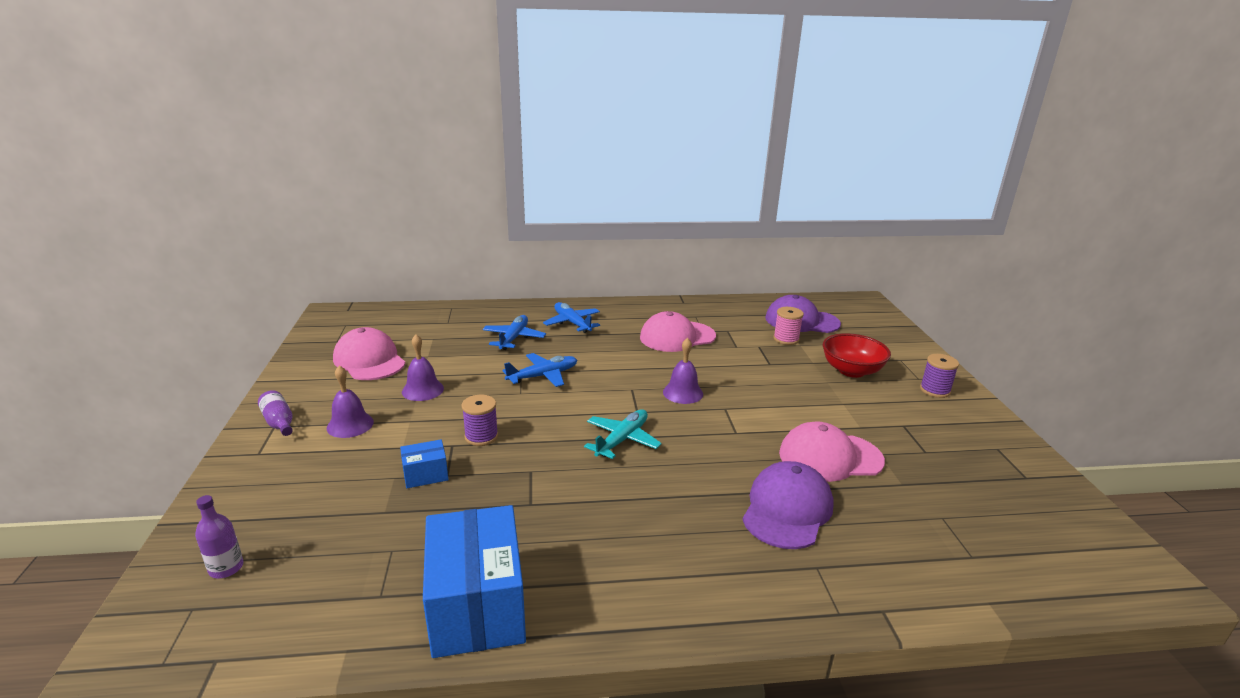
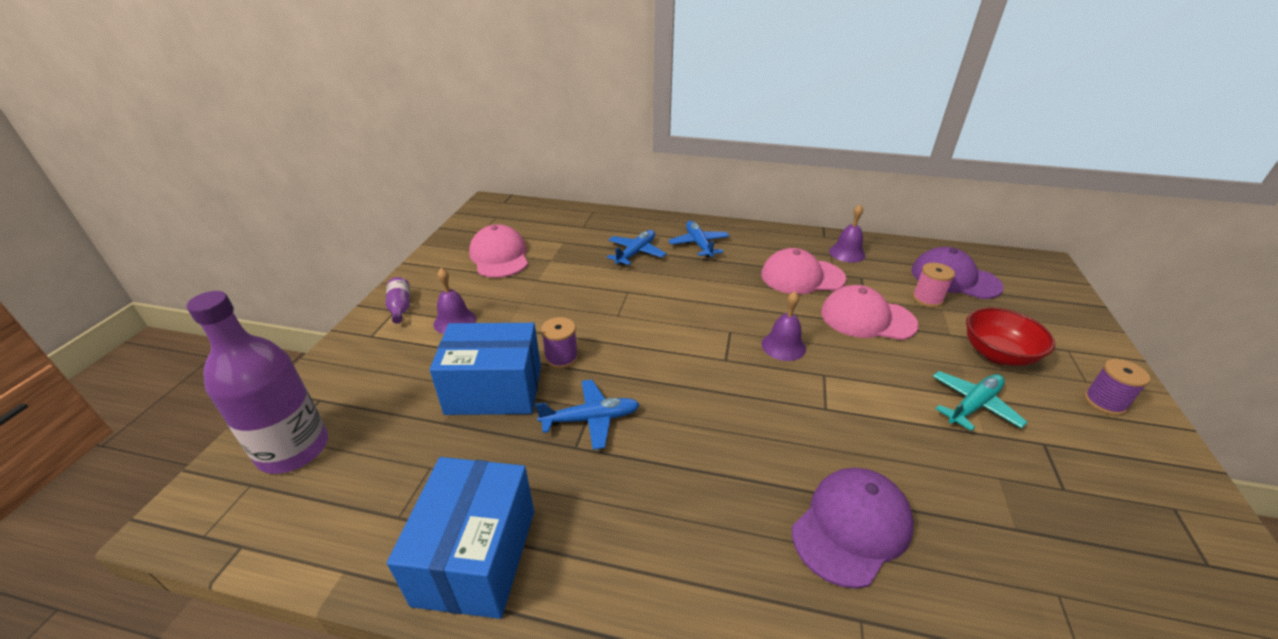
camera: 20 degrees right, 10 degrees up
(226, 568) = (293, 449): purple bottle -> purple bottle, size x2.31
(422, 390) = (531, 295): purple bell -> purple bell (847, 253)
(425, 474) = (494, 389): blue box -> blue box, size x2.15
(543, 376) = (646, 300): blue plane -> blue plane (590, 419)
(622, 440) = (696, 391): turquoise plane -> turquoise plane (973, 405)
(830, 457) = (930, 467): pink cap -> pink cap (867, 318)

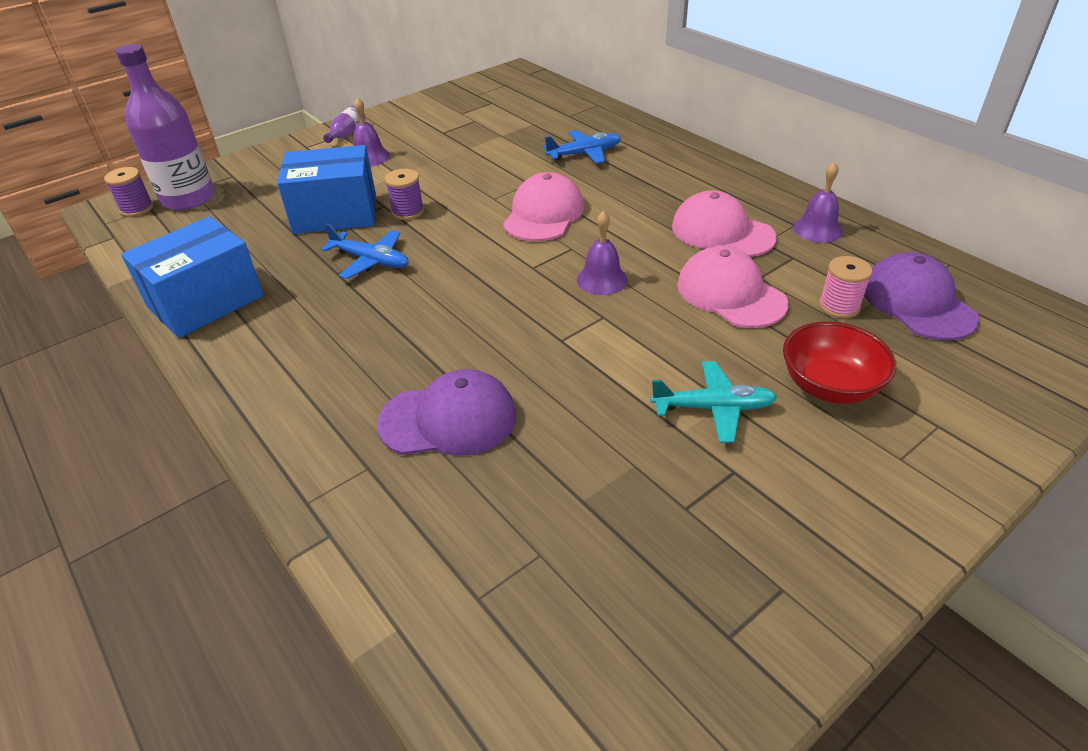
camera: 40 degrees right, 5 degrees up
(494, 389) = (335, 213): blue box -> blue box turned 45 degrees counterclockwise
(499, 256) = (464, 119): pink cap -> pink cap (544, 214)
(699, 244) = (658, 166): blue plane -> none
(1104, 402) = (884, 484): purple spool -> purple spool (137, 209)

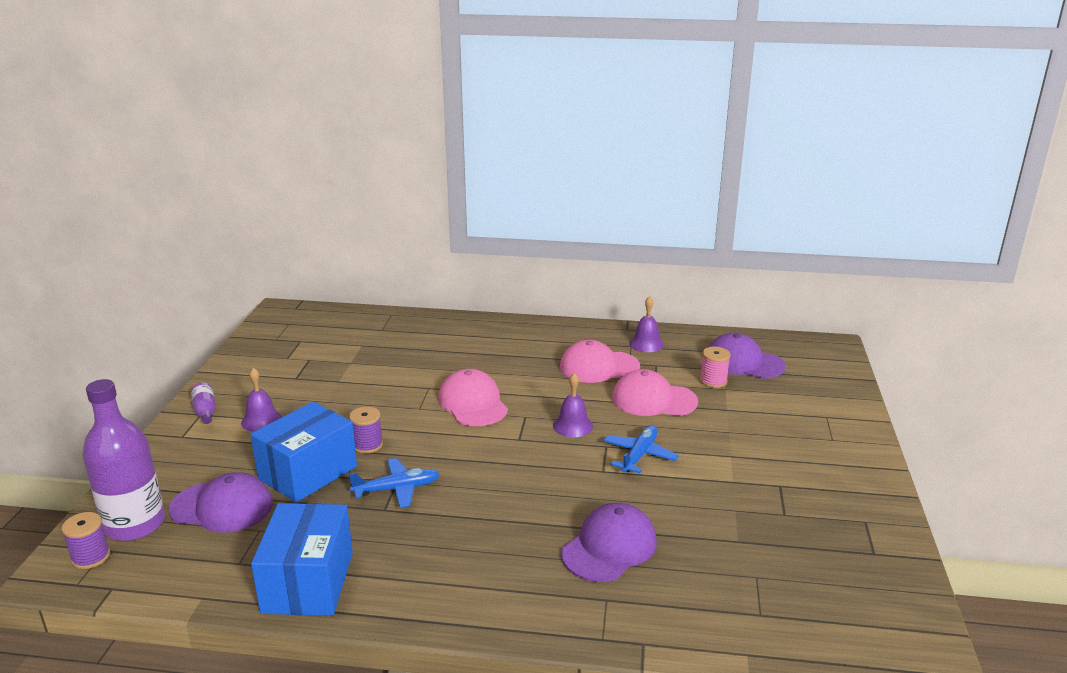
camera: 45 degrees left, 15 degrees down
(248, 212) = (222, 507): none -> purple cap
(584, 154) = (436, 352): blue plane -> blue plane (639, 455)
(713, 408) = (729, 462): turquoise plane -> none
(829, 386) = (763, 423): red bowl -> none

